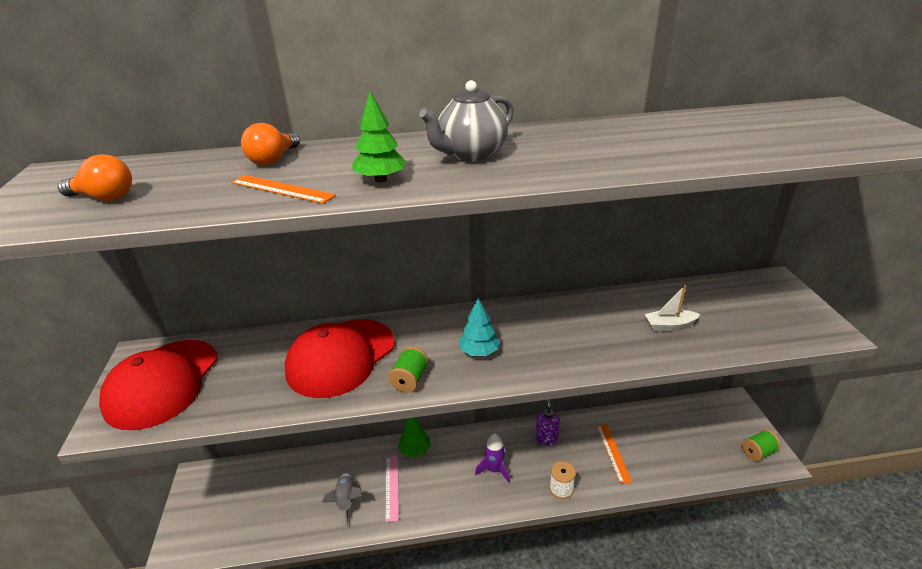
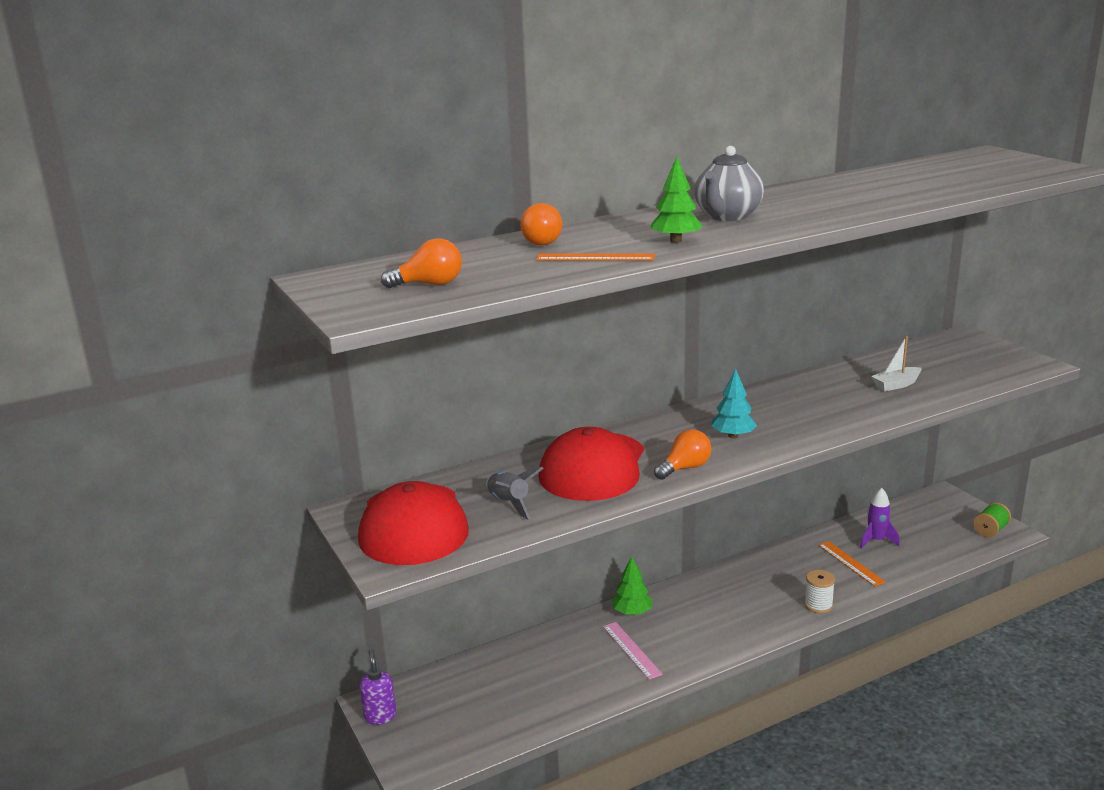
camera: 20 degrees left, 10 degrees down
(346, 501) = (588, 674): grey rocket -> grey rocket (509, 503)
(409, 380) = (685, 468): green spool -> orange light bulb
(494, 470) = (736, 607): purple rocket -> purple rocket (876, 540)
(546, 439) = (773, 568): purple soap dispenser -> purple soap dispenser (380, 716)

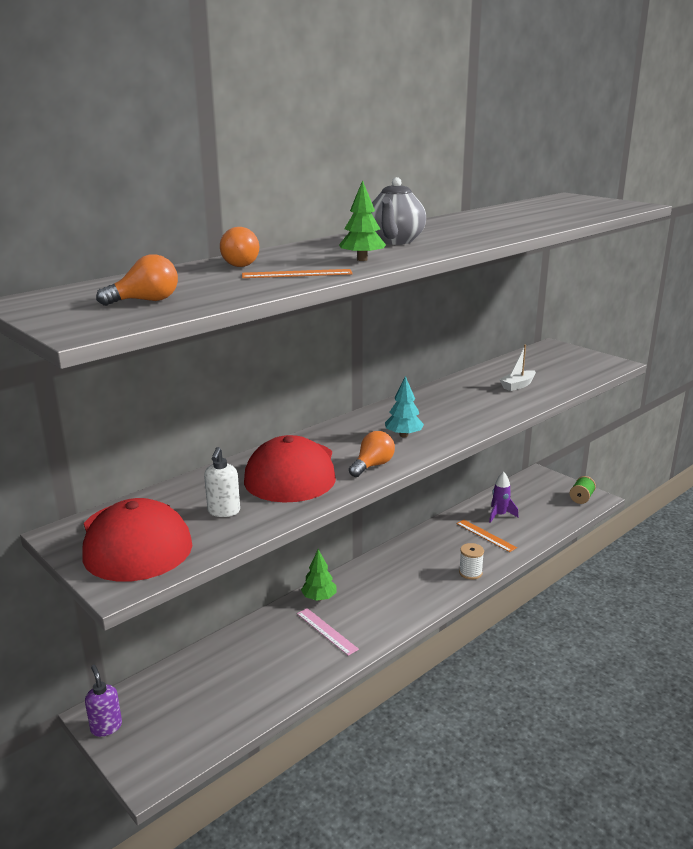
camera: 15 degrees left, 0 degrees up
(509, 503) = (223, 511): grey rocket -> white soap dispenser

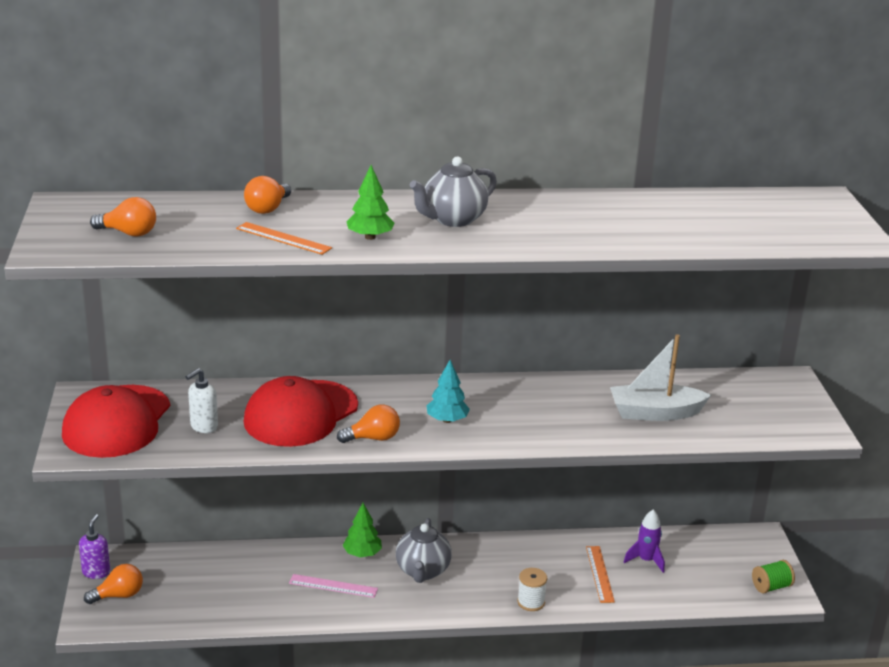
camera: 35 degrees right, 5 degrees up
(152, 735) = (119, 595): none -> orange light bulb
(326, 631) = (333, 586): pink ruler -> pink ruler turned 75 degrees counterclockwise
(376, 588) = (422, 571): none -> grey teapot
(518, 385) = (655, 413): white boat -> white boat, size x1.70

